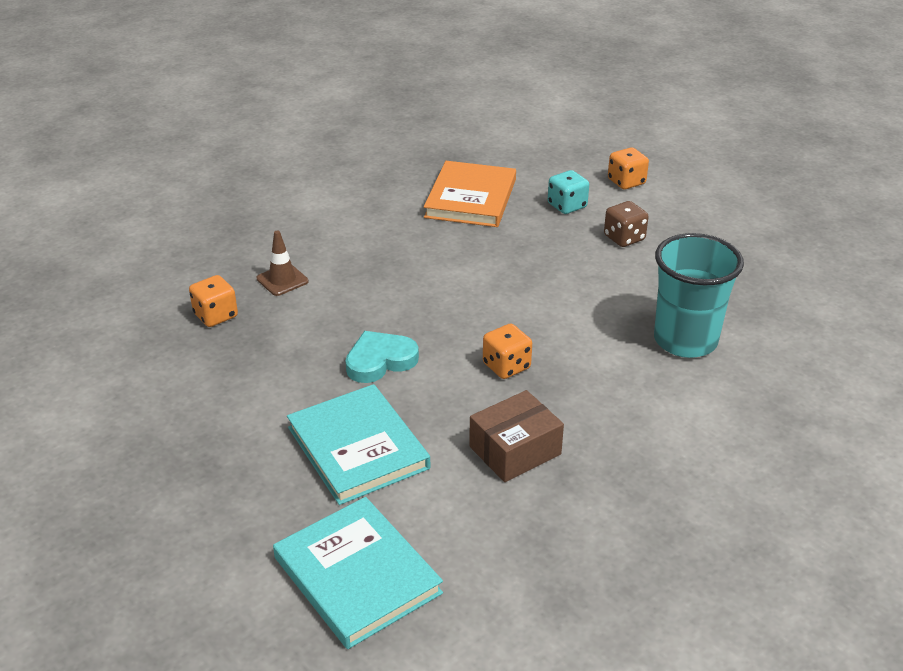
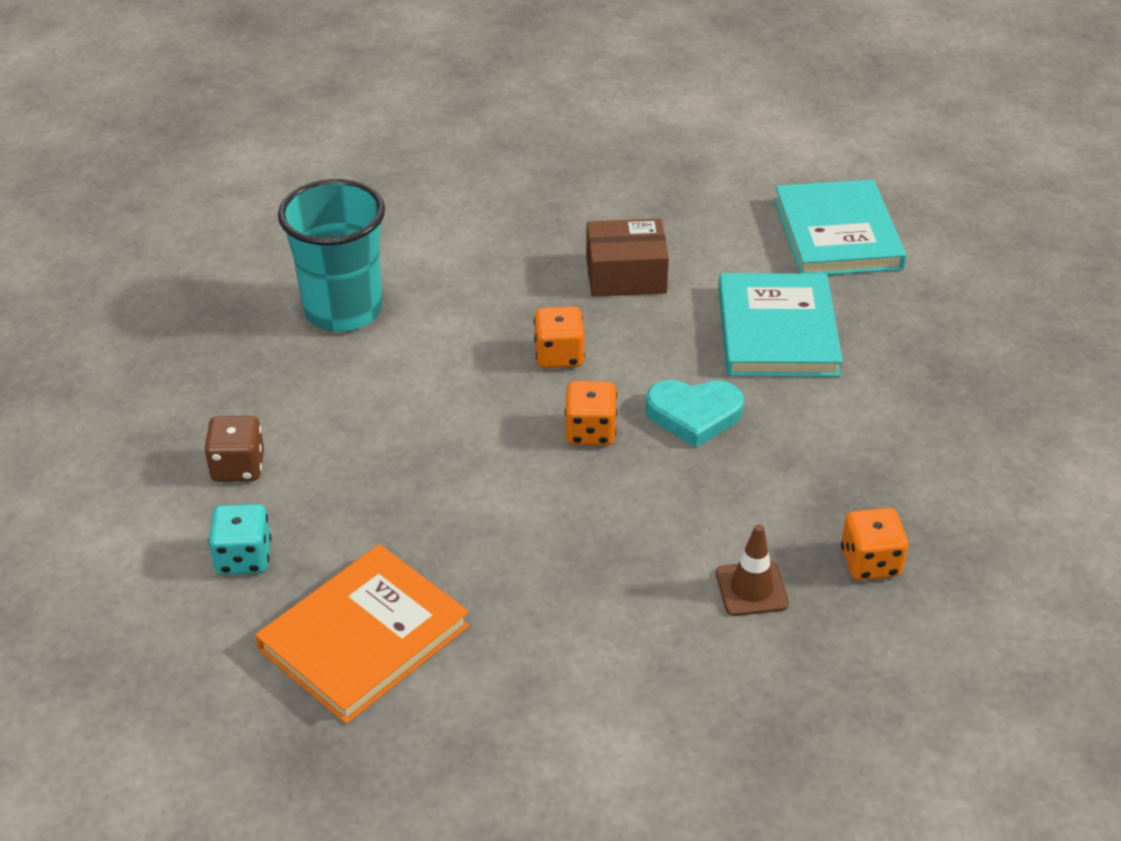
camera: 150 degrees left, 5 degrees up
(626, 182) = (105, 568): orange dice -> orange dice (590, 431)

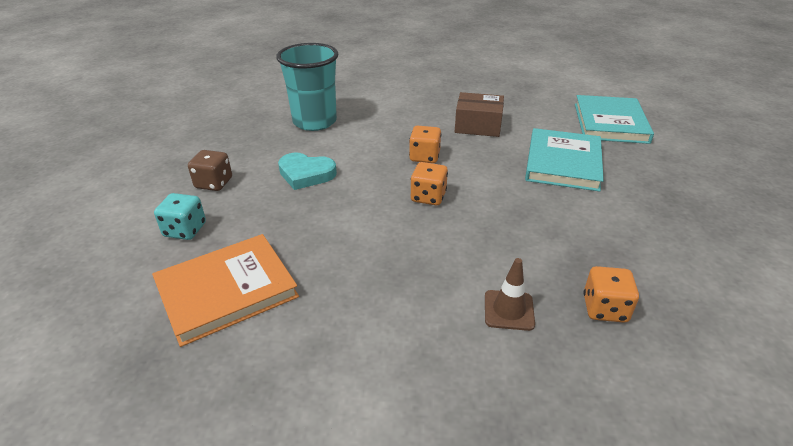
camera: 15 degrees right, 5 degrees down
(694, 415) = (497, 198): turquoise heart -> turquoise heart (306, 174)

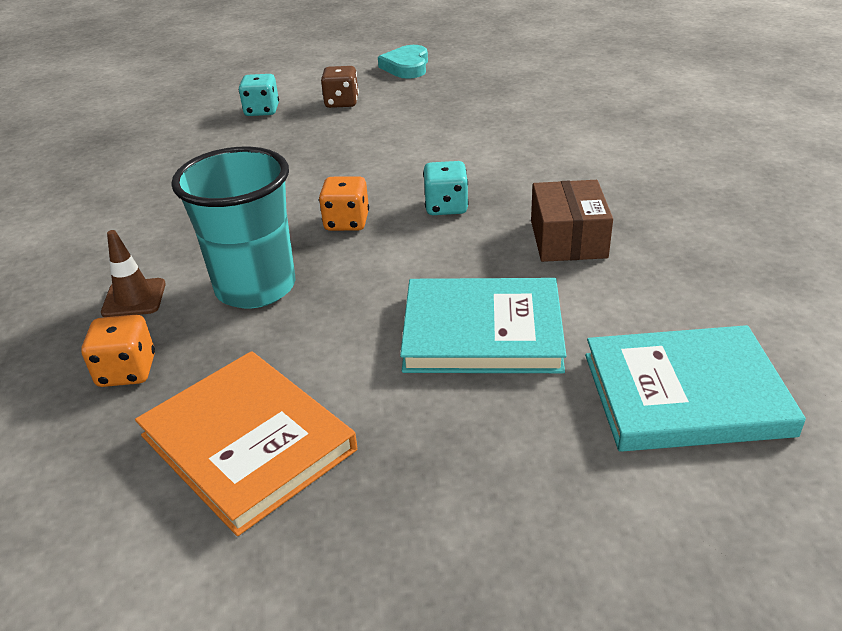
camera: 80 degrees right, 0 degrees up
(227, 291) = (177, 148): orange book -> orange book (247, 443)
(306, 174) = (374, 141): turquoise heart -> turquoise heart (406, 67)
(314, 122) = (502, 121): turquoise cup -> turquoise cup (256, 287)
(424, 157) = (446, 207): orange dice -> turquoise dice

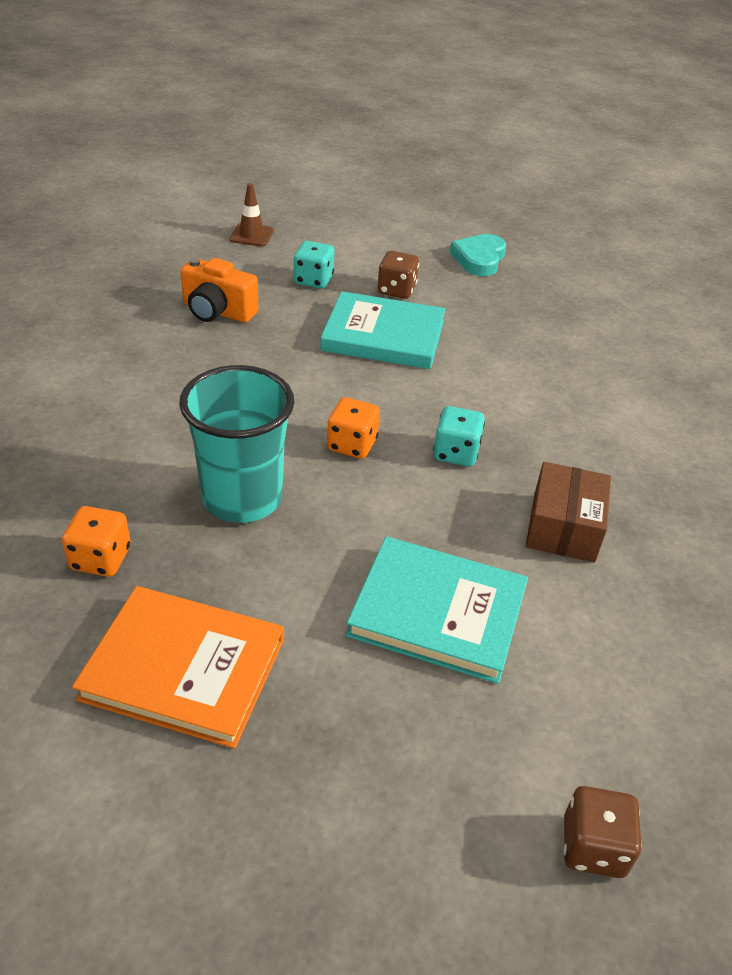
camera: 10 degrees right, 5 degrees up
(134, 298) = (128, 478): brown traffic cone -> brown traffic cone (251, 235)
(178, 151) = (217, 311): none -> orange camera
(247, 443) = (183, 669): orange book -> orange book turned 45 degrees counterclockwise
(685, 394) = (606, 743): turquoise book -> turquoise book (383, 335)
(714, 481) = (593, 847): none -> brown dice

